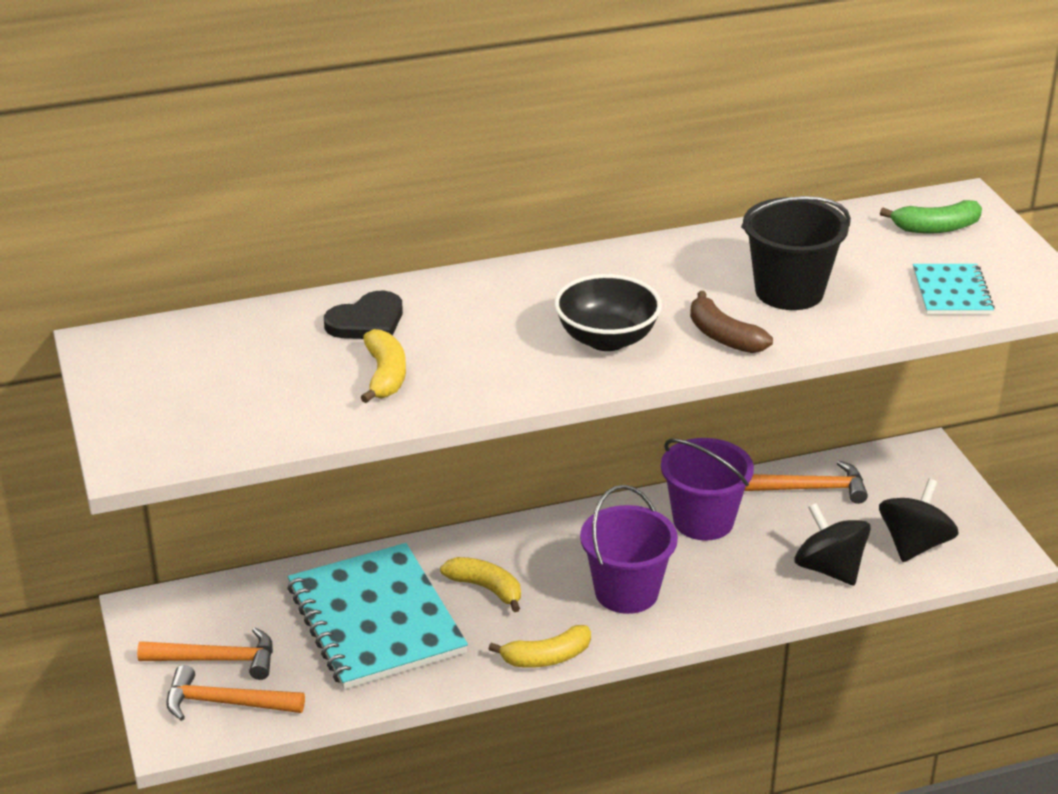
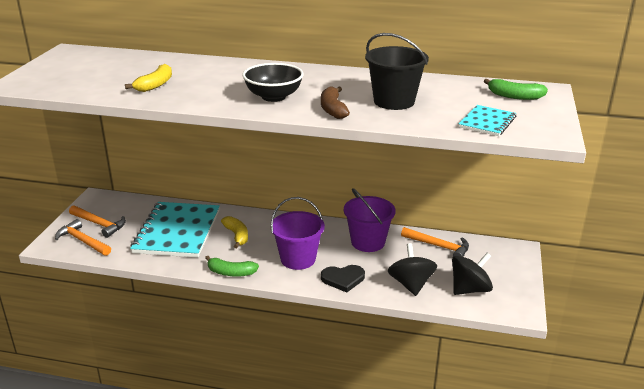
camera: 30 degrees right, 5 degrees down
(367, 321) = (179, 67): black heart -> black heart (343, 279)
(546, 657) = (231, 272): yellow banana -> green banana

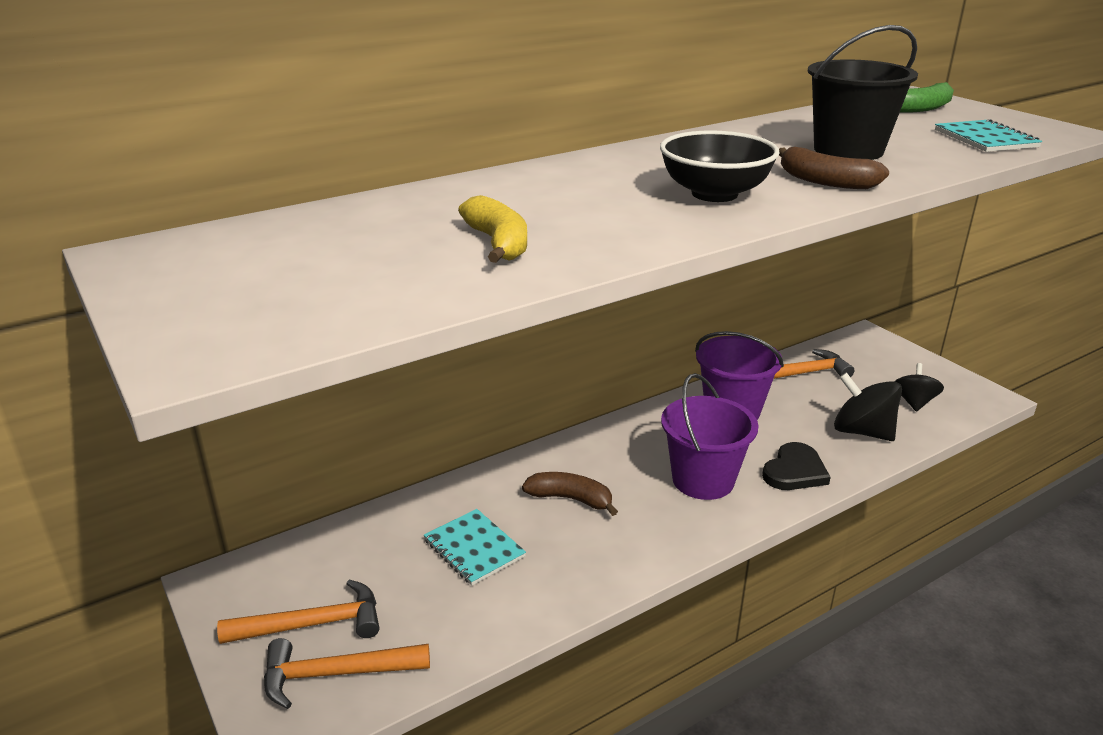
camera: 45 degrees left, 0 degrees up
(177, 231) = (474, 548): turquoise notebook -> turquoise notebook, size x0.48
(231, 272) = (663, 555): green banana -> none
(237, 235) = (570, 499): yellow banana -> brown banana
(469, 289) = (914, 402): black spinning top -> black spinning top, size x0.65

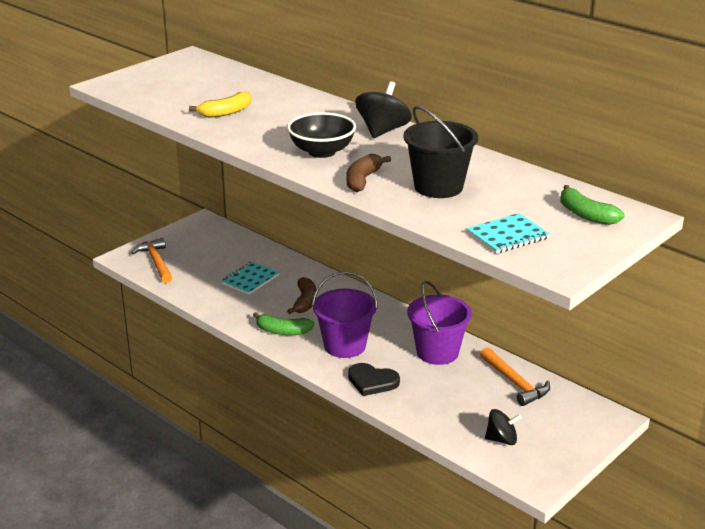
camera: 75 degrees right, 0 degrees up
(313, 624) = (184, 250): orange hammer -> none
(649, 534) = (283, 331): none -> green banana
(862, 432) = (440, 411): black spinning top -> black spinning top (382, 131)

